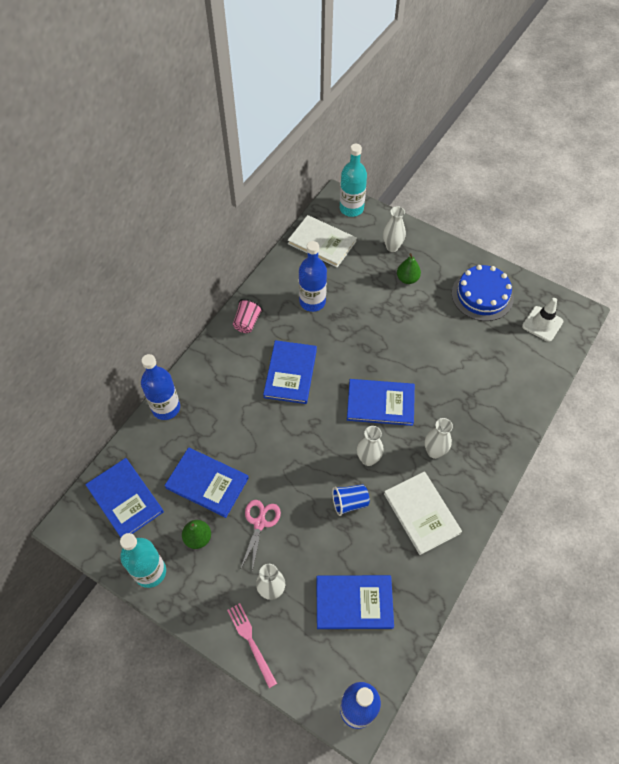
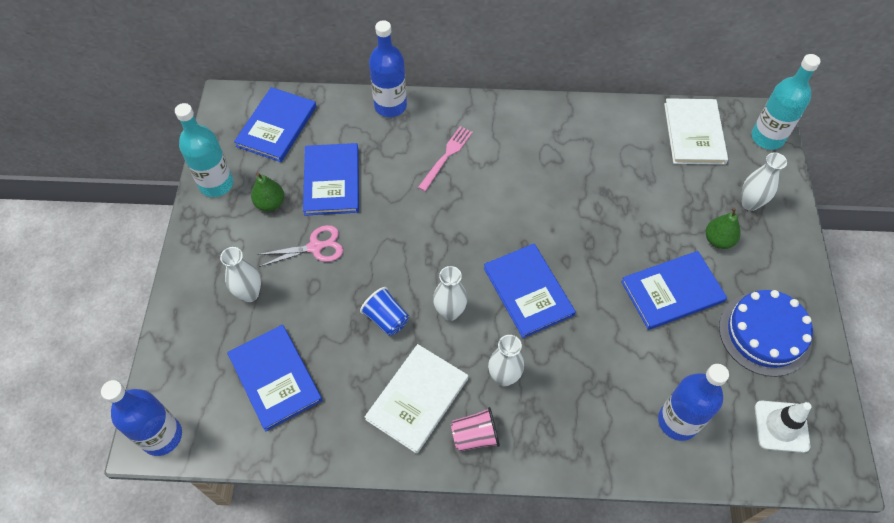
camera: 60 degrees right, 0 degrees up
(247, 322) = (536, 119): pink cup -> pink cup (475, 436)
(251, 642) = (188, 303): pink fork -> pink fork (446, 156)
(290, 373) = (504, 188): blue book -> blue book (672, 291)
(312, 302) = (608, 163): blue bottle -> blue bottle (678, 421)

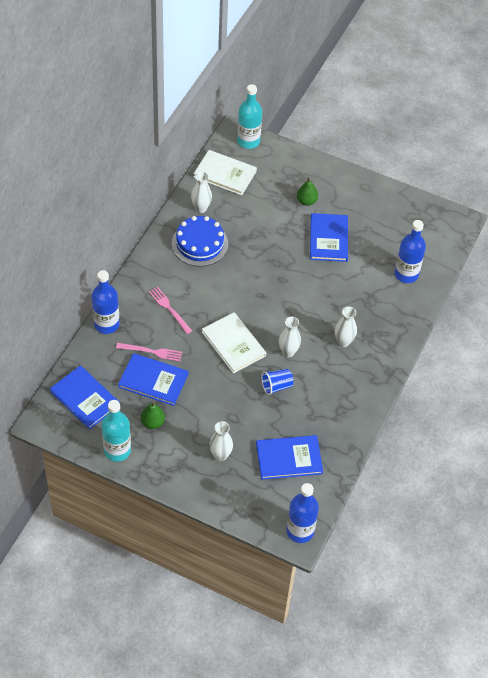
camera: 70 degrees left, 5 degrees down
(315, 247) = (203, 407): pink scissors -> none
(373, 163) = (151, 352): none -> pink fork
(417, 399) = (337, 389): white book -> white book (233, 344)
(475, 436) = (373, 370): pink cup -> none
(528, 291) = (294, 307): blue book -> none
(750, 203) = (290, 174): white vase -> white vase (201, 208)
(764, 334) = (374, 211): blue cake -> blue cake (200, 243)
(781, 426) = (429, 232): white traffic cone -> none

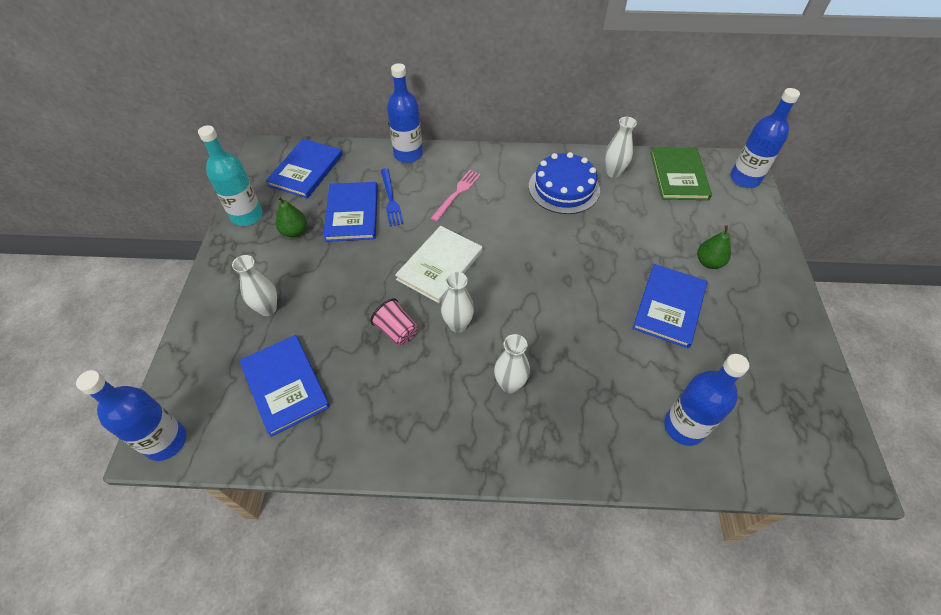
camera: 70 degrees right, 0 degrees up
(151, 352) = (391, 199): pink fork -> blue fork
(225, 174) = (679, 175): white book -> green book
(248, 141) = (744, 179): turquoise bottle -> blue bottle
(276, 386) = (397, 331): blue cup -> pink cup
(328, 239) = (669, 307): blue book -> blue book turned 45 degrees counterclockwise

